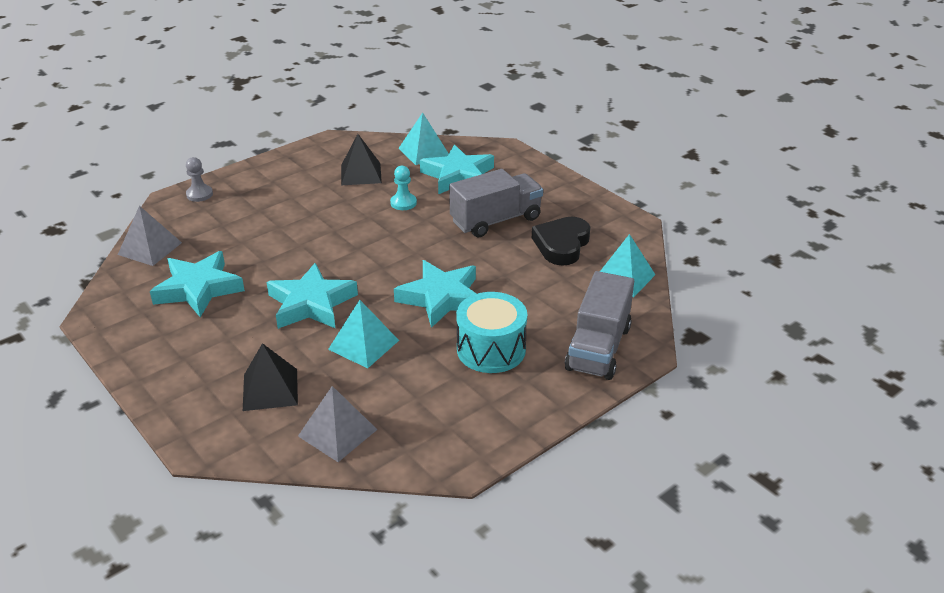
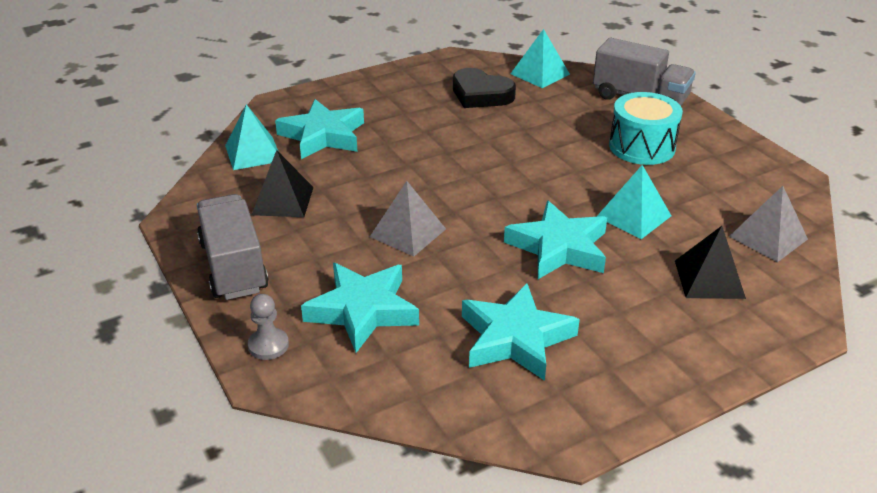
camera: 80 degrees left, 0 degrees up
(150, 248) = (404, 392): grey pyramid -> grey pyramid (408, 233)
(403, 203) = (367, 175): turquoise pawn -> none
(441, 298) = (558, 165): turquoise star -> turquoise star (362, 310)
(496, 220) = (425, 123): grey truck -> grey truck (233, 266)

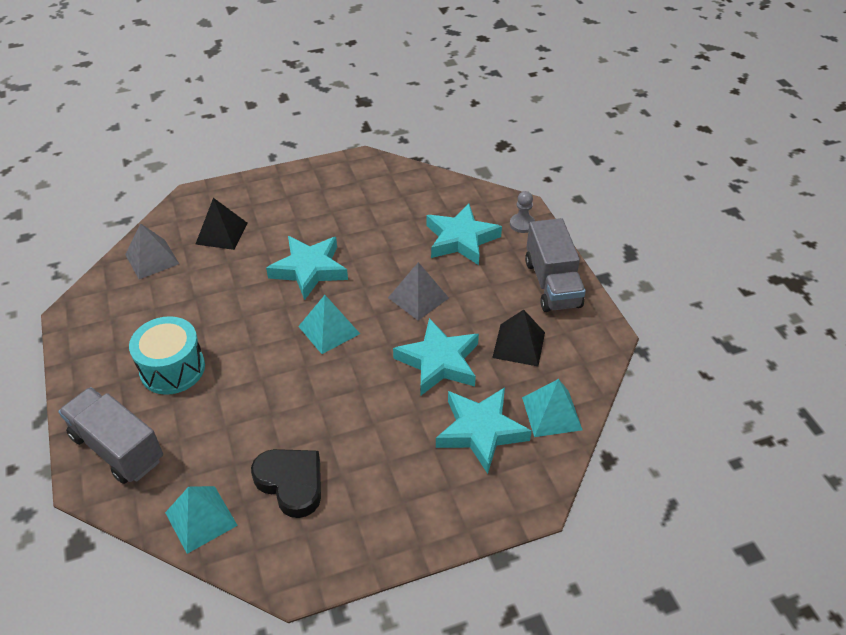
camera: 170 degrees left, 10 degrees up
(515, 338) = (369, 211): turquoise star -> turquoise star (439, 362)
(634, 216) = (235, 290): turquoise pyramid -> turquoise pyramid (329, 330)

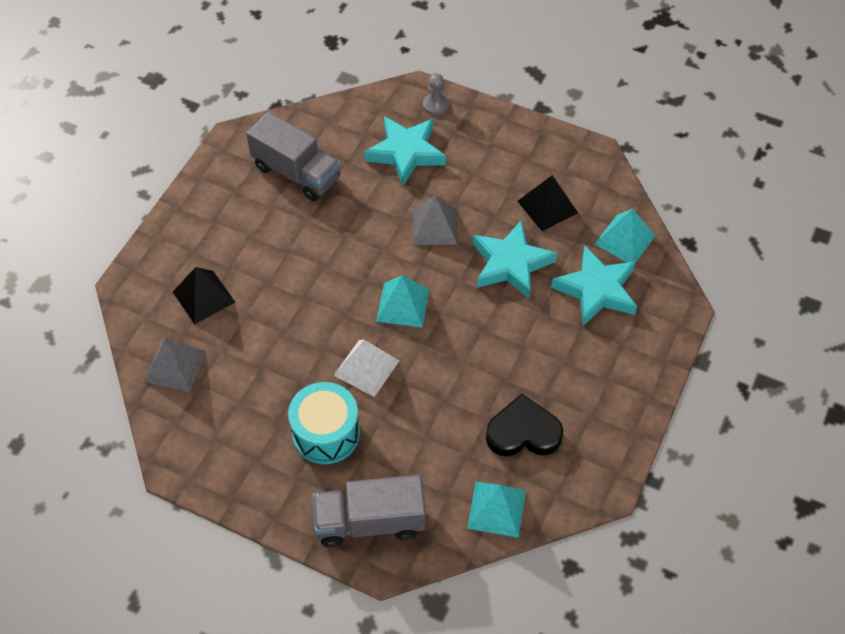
camera: 45 degrees left, 10 degrees up
(252, 350) = (366, 368): none -> white pyramid
(309, 270) = (322, 270): turquoise star -> none
(552, 284) = (514, 140): grey truck -> grey truck (296, 173)

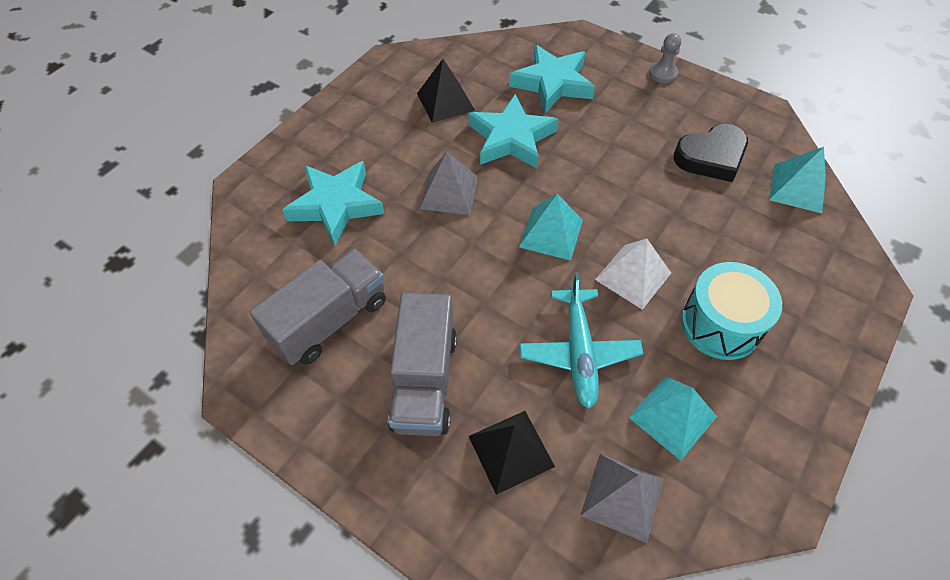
camera: 80 degrees left, 0 degrees up
(288, 333) = (578, 352): none -> turquoise plane
(370, 522) = (827, 293): grey truck -> grey truck (425, 380)
(435, 105) = (275, 170): grey pawn -> grey pawn (663, 73)
(523, 432) = (711, 157): black heart -> black heart turned 120 degrees counterclockwise
(625, 239) = (497, 57): turquoise pyramid -> turquoise pyramid (672, 416)

